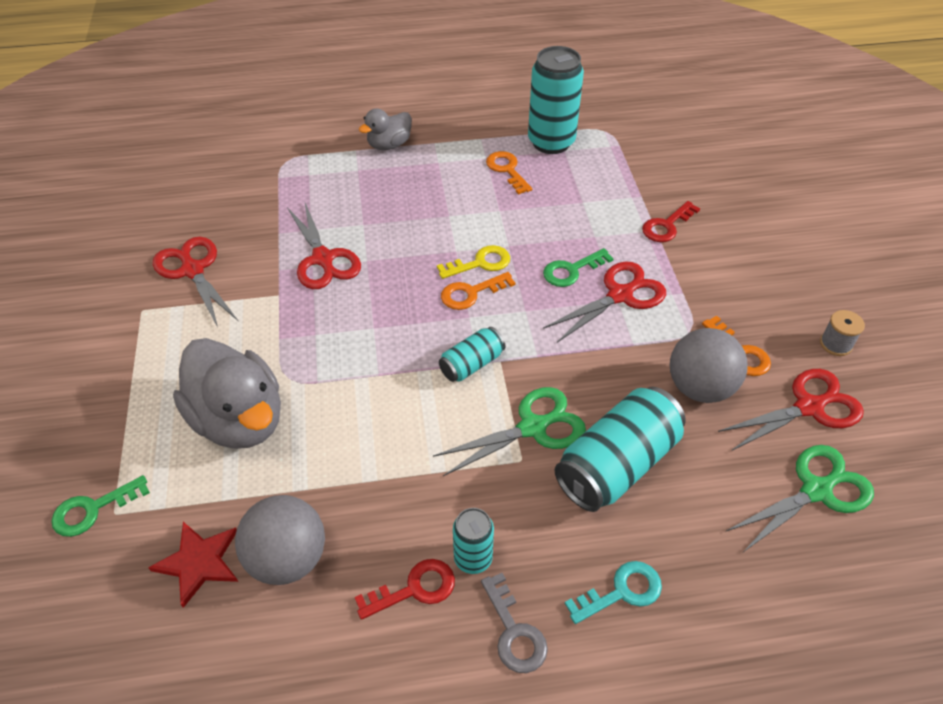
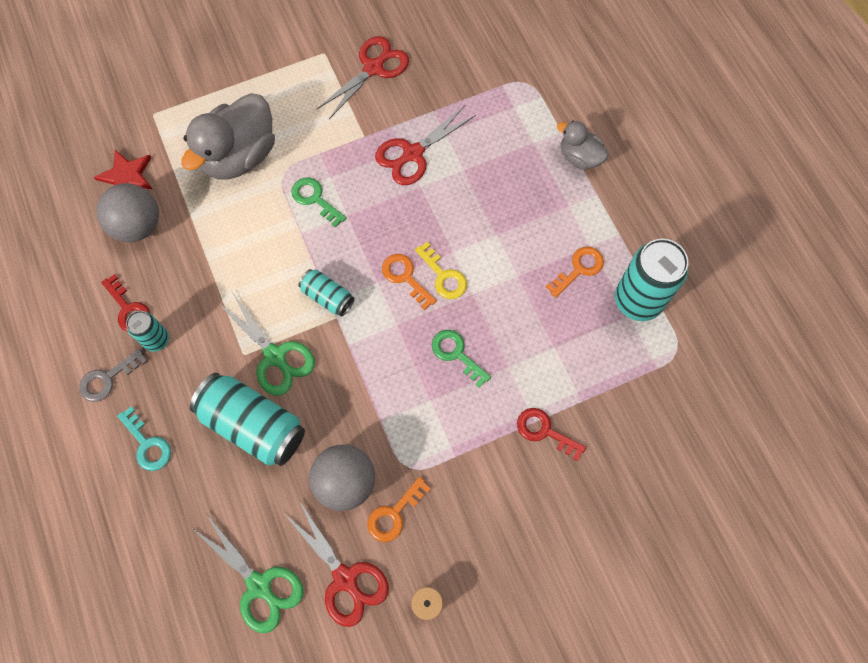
camera: 75 degrees right, 20 degrees up
(93, 509) = (153, 101): green key -> green key (315, 199)
(620, 295) = (436, 401): red scissors -> none

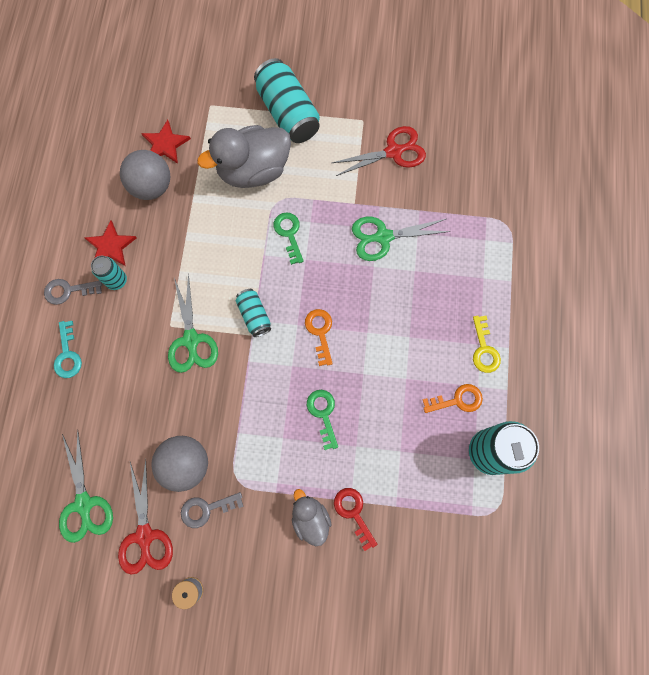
camera: 30 degrees right, 5 degrees up
(128, 308) = (111, 246): red key -> red star
(253, 425) = (147, 383): turquoise can -> turquoise can (288, 113)
(394, 514) = (207, 509): orange key -> grey key
(413, 153) = (383, 237): red scissors -> green scissors
(443, 276) = (349, 347): yellow key -> yellow key (484, 349)
(579, 157) = (513, 309): grey duck -> grey duck (310, 518)

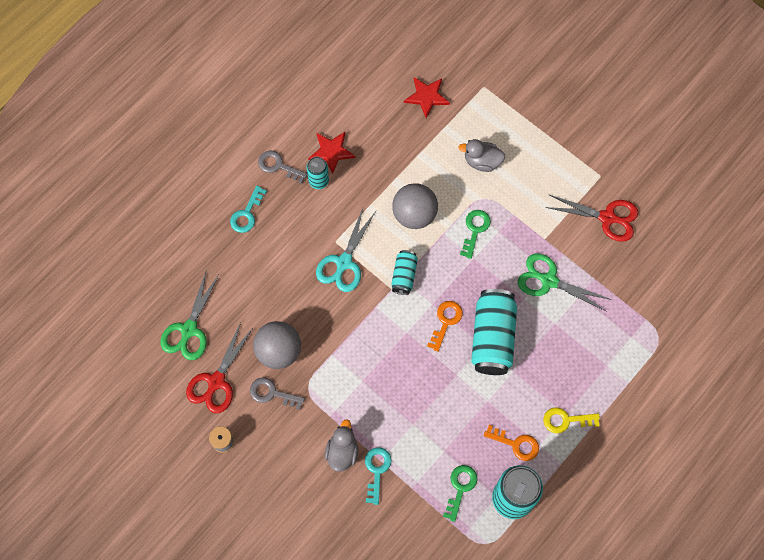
camera: 35 degrees right, 5 degrees down
(152, 187) = (393, 124): grey ball -> grey ball (414, 215)
(191, 340) = (344, 262): green scissors -> turquoise scissors
(253, 171) = (482, 161): grey duck -> grey duck, size x0.54
(288, 113) = (542, 132): turquoise can -> turquoise can (492, 338)
(323, 414) = (405, 384): green key -> green key (460, 488)
(353, 513) = (376, 471): red key -> turquoise key
(484, 349) = (566, 420): yellow key -> yellow key turned 60 degrees clockwise

